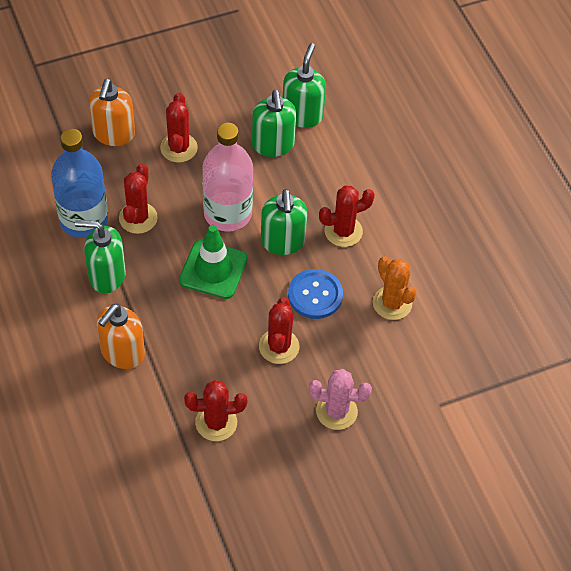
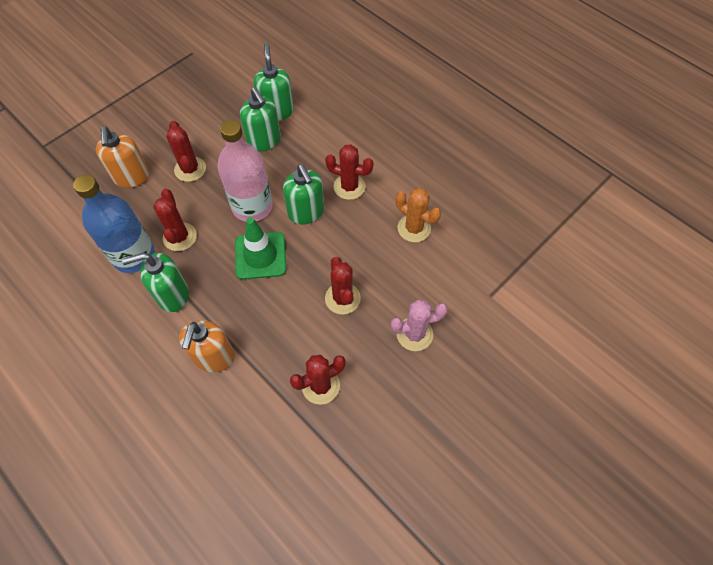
camera: 20 degrees left, 5 degrees up
(315, 295) = (351, 245): blue button -> none
(343, 231) = (349, 187): red cactus -> red cactus turned 60 degrees clockwise

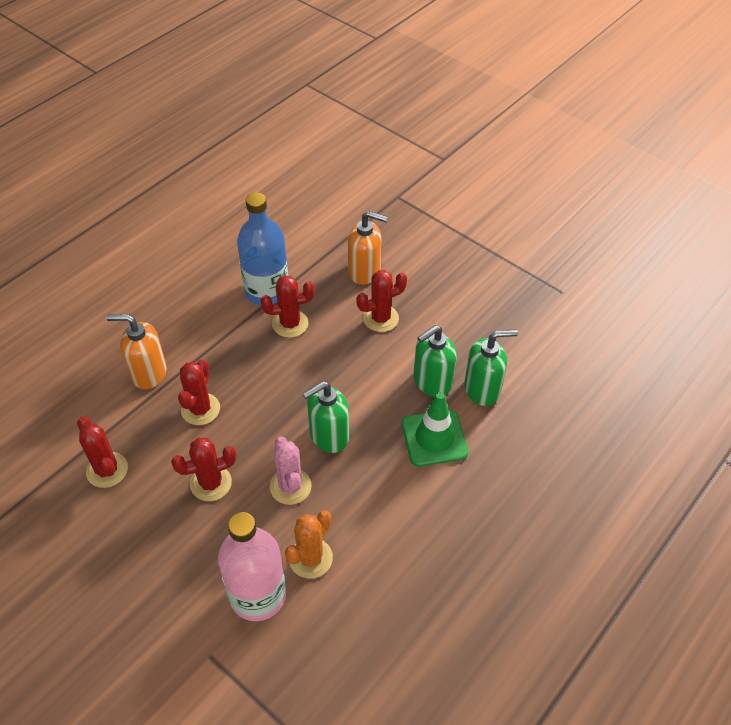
camera: 85 degrees right, 10 degrees down
(132, 177) = (364, 271): orange soap dispenser -> orange soap dispenser turned 150 degrees counterclockwise
(172, 295) = (220, 329): green soap dispenser -> none
(252, 206) = (334, 382): pink bottle -> pink bottle (258, 595)
(260, 255) = (267, 398): green traffic cone -> green traffic cone (434, 438)
(349, 187) = (370, 479): red cactus -> red cactus (200, 409)
(414, 334) = (160, 562): pink cactus -> pink cactus (290, 486)

